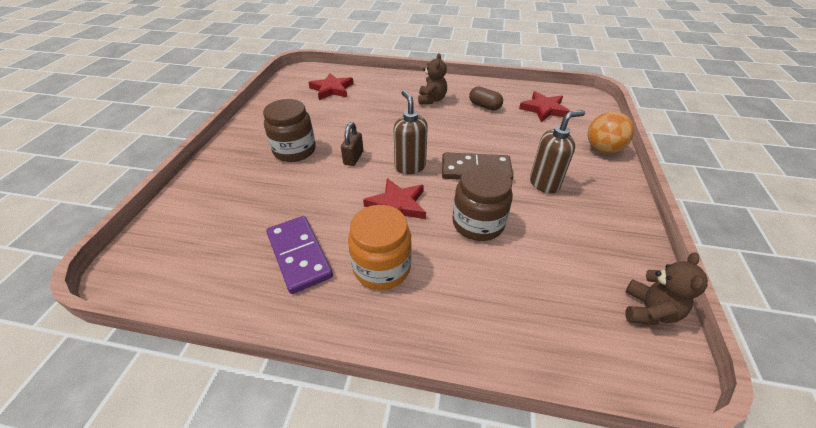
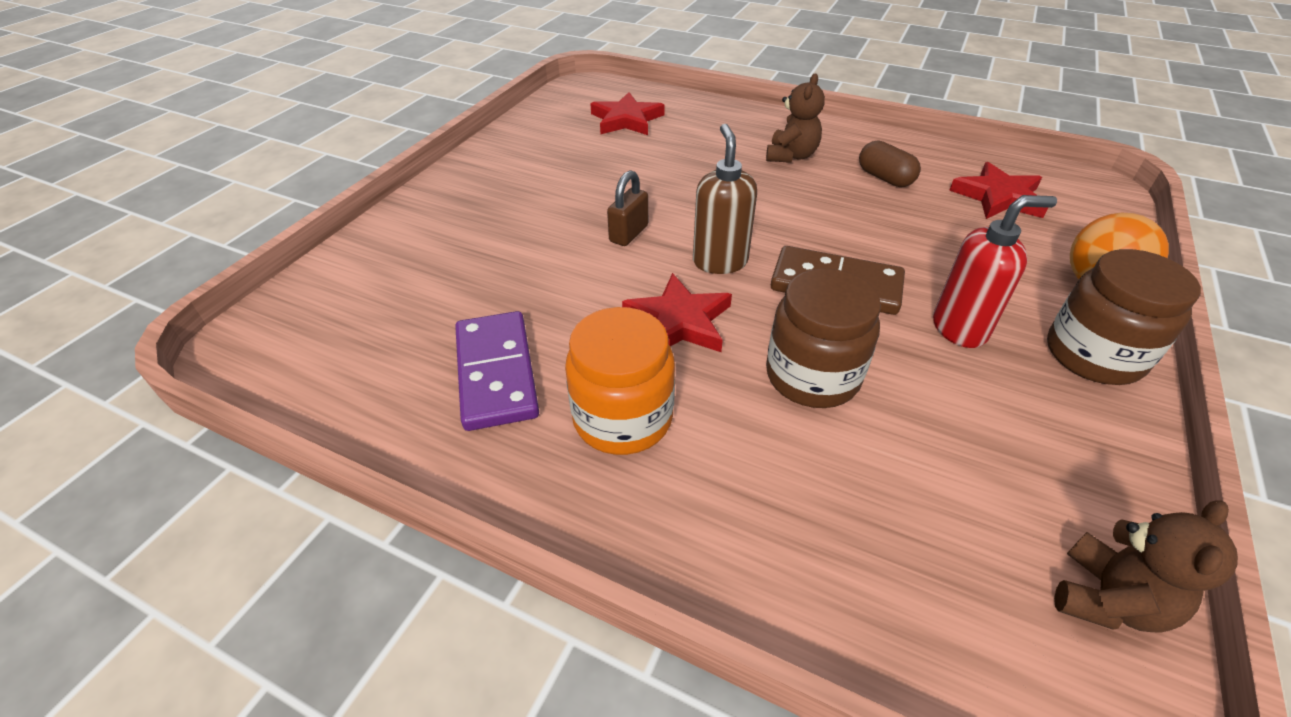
camera: 15 degrees right, 0 degrees up
(294, 150) = (538, 208): brown jar -> brown jar (1093, 355)
(544, 184) = (960, 328): brown soap dispenser -> red soap dispenser

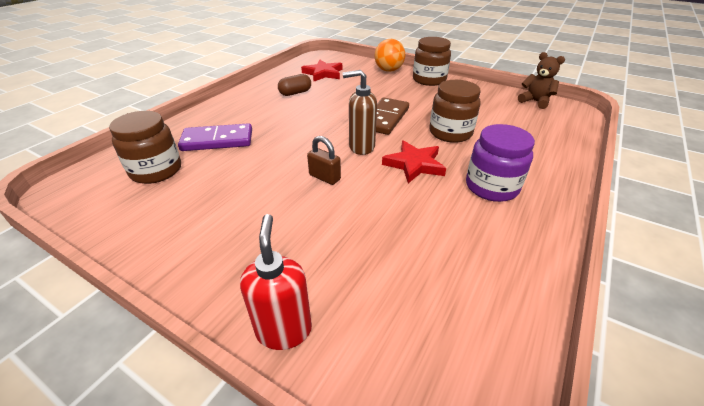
camera: 85 degrees left, 5 degrees down
(497, 373) = (468, 236): purple domino -> purple domino (217, 140)
(622, 418) = (491, 187): orange jar -> purple jar
(626, 120) = (156, 170): red star -> brown jar
(791, 156) = (257, 113): brown teddy bear -> none
(960, 328) = (416, 98): red soap dispenser -> red soap dispenser (284, 330)

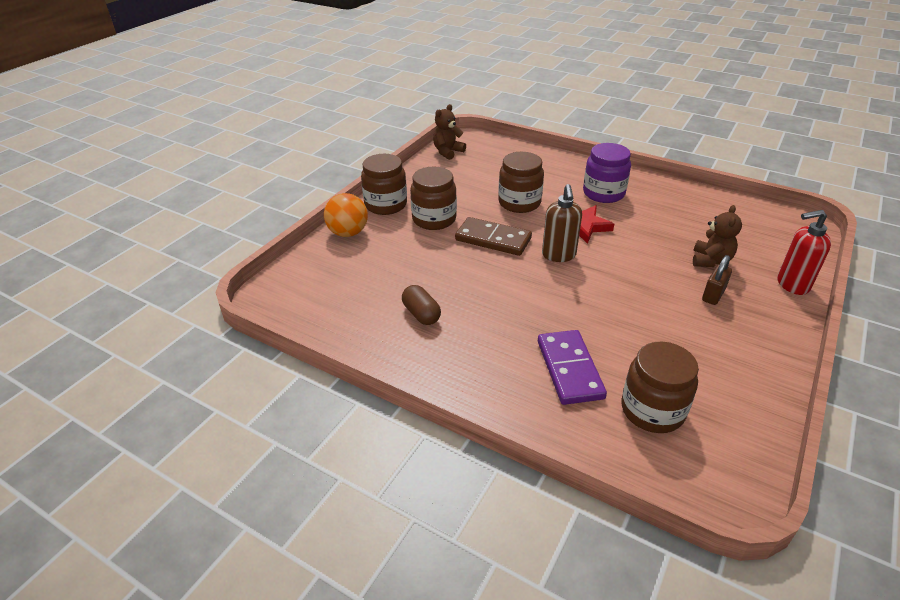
camera: 90 degrees left, 0 degrees up
(323, 73) = (349, 292): red star -> none
(324, 177) = (620, 276): brown padlock -> brown padlock (713, 295)
(348, 252) = (710, 261): none -> brown teddy bear
(412, 96) = (434, 219): none -> brown jar

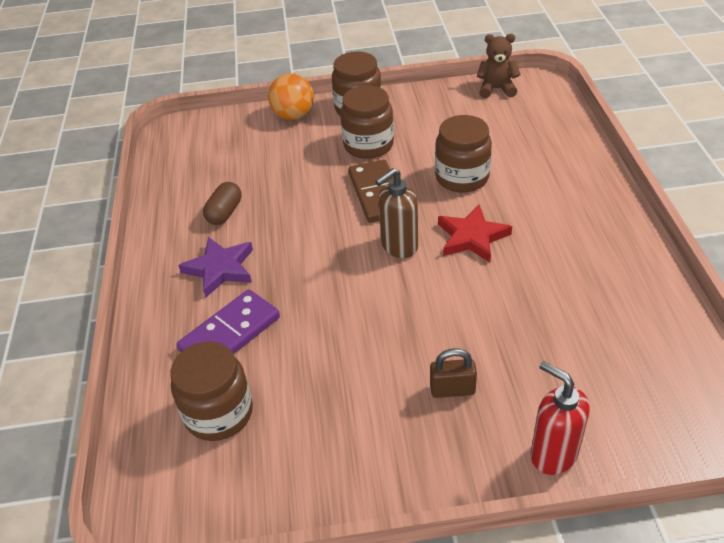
camera: 55 degrees right, 5 degrees up
(488, 344) = (220, 269): none -> purple star
(603, 193) = (559, 222): purple jar -> none
(710, 261) = (521, 362): brown teddy bear -> none

